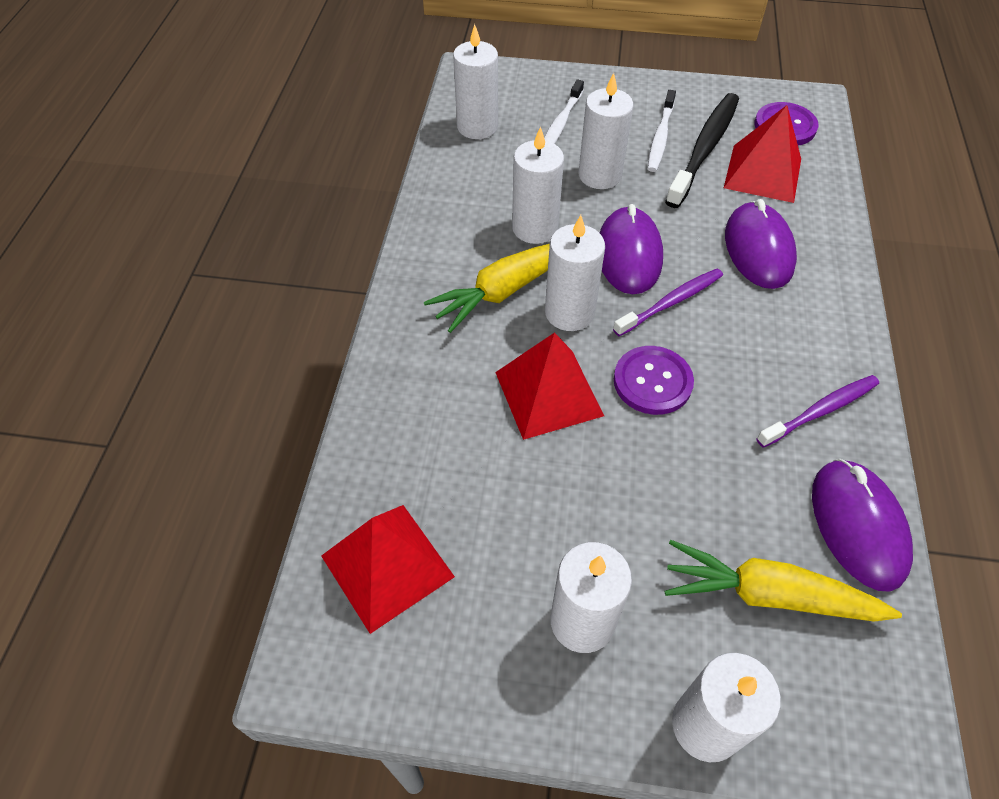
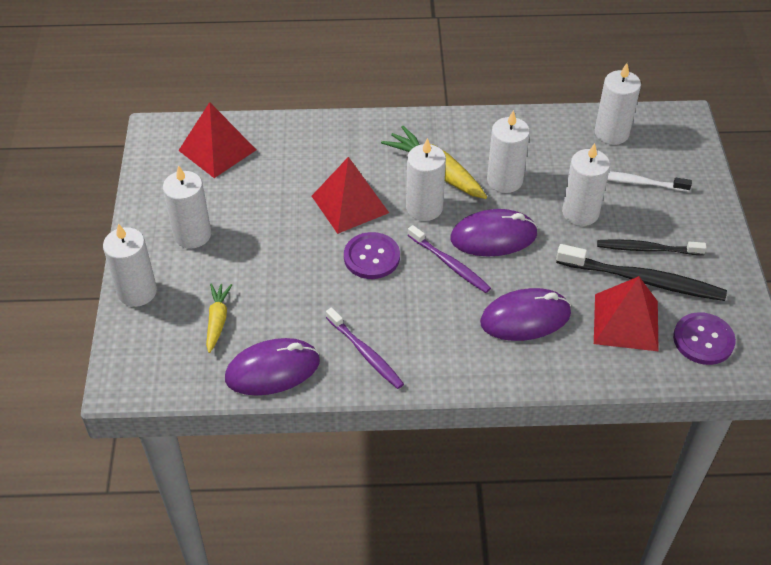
camera: 80 degrees right, 5 degrees down
(660, 137) = (647, 249): white toothbrush -> black toothbrush
(767, 594) = (217, 320): yellow carrot -> yellow carrot, size x0.60

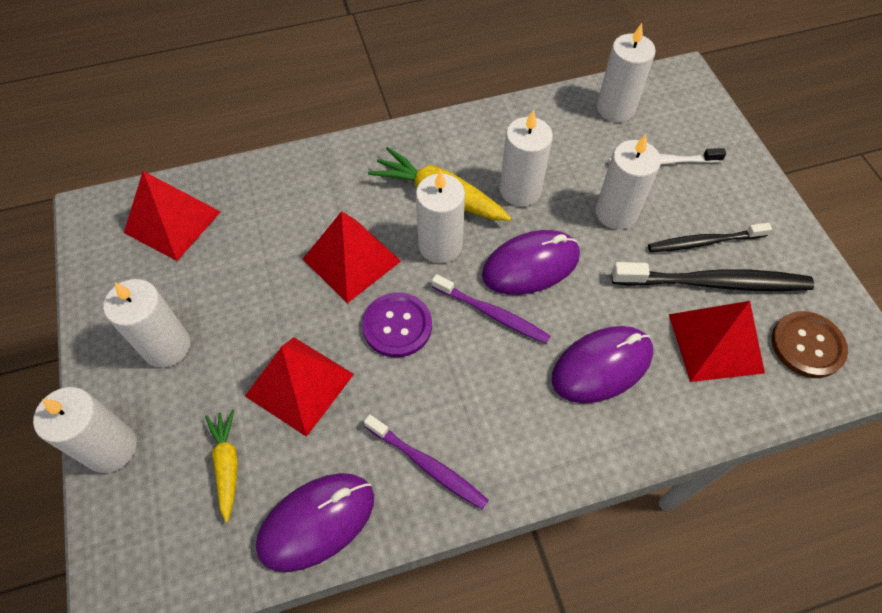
camera: 15 degrees left, 10 degrees up
(285, 281) = (300, 384): none -> red pyramid
(703, 340) = (807, 345): purple button -> brown button

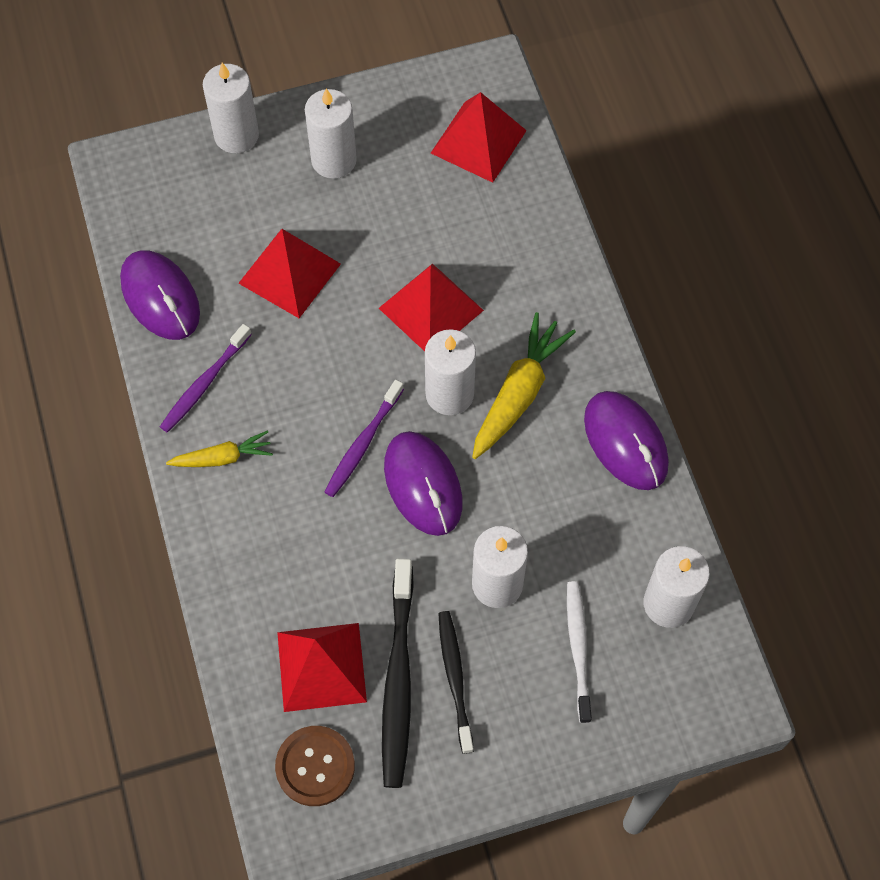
camera: 90 degrees right, 5 degrees up
(227, 464) = (216, 224): yellow carrot -> yellow carrot (223, 457)
(397, 326) = (350, 354): purple button -> none
(520, 190) = (528, 479): white candle -> none
(602, 366) = (298, 546): purple mouse -> purple mouse (625, 442)

